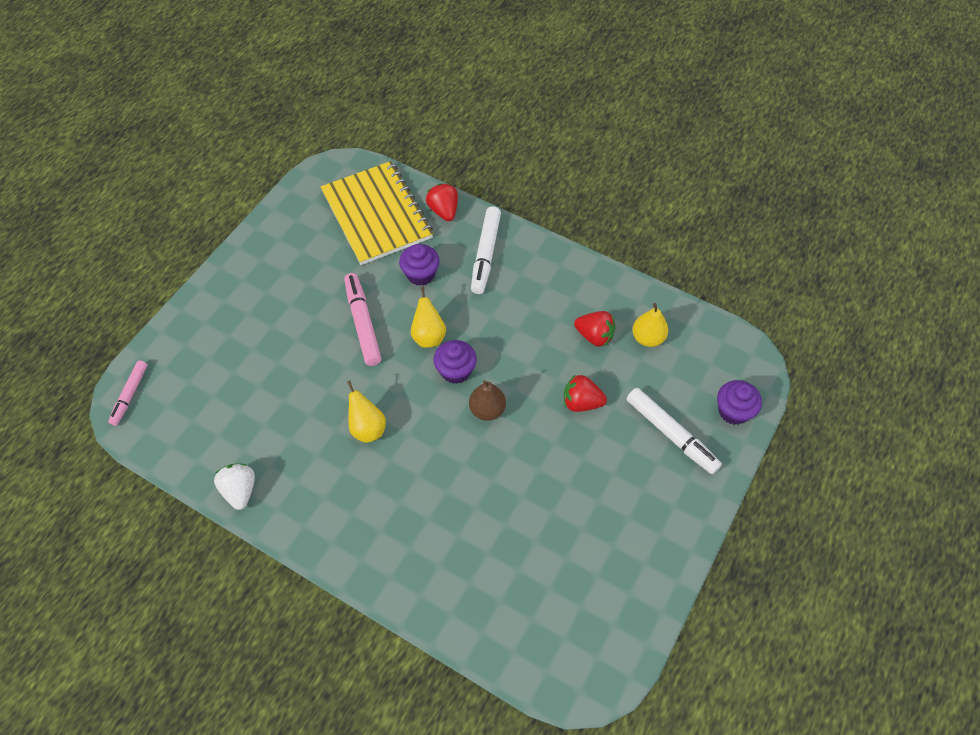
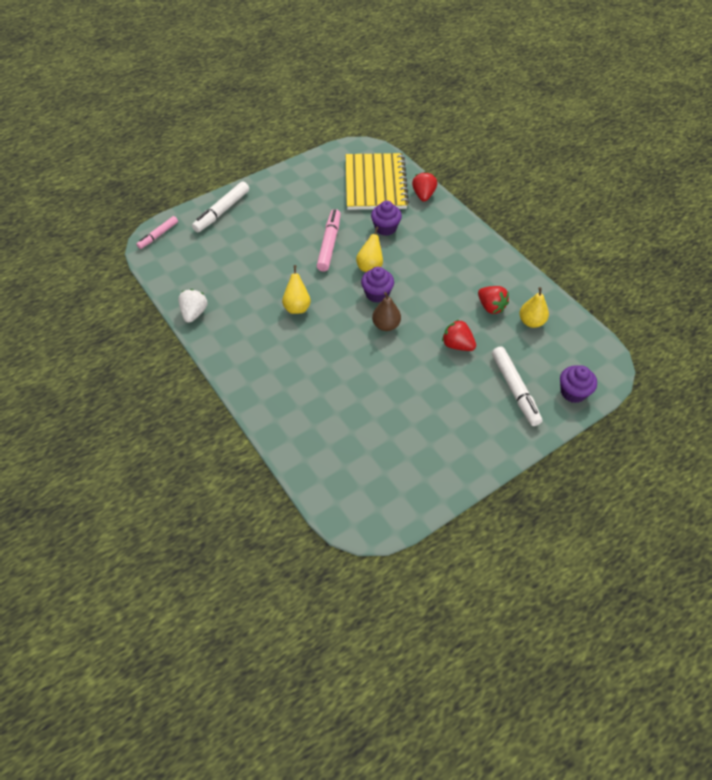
camera: 25 degrees right, 5 degrees down
(486, 254) = (439, 231): white marker -> white marker (222, 211)

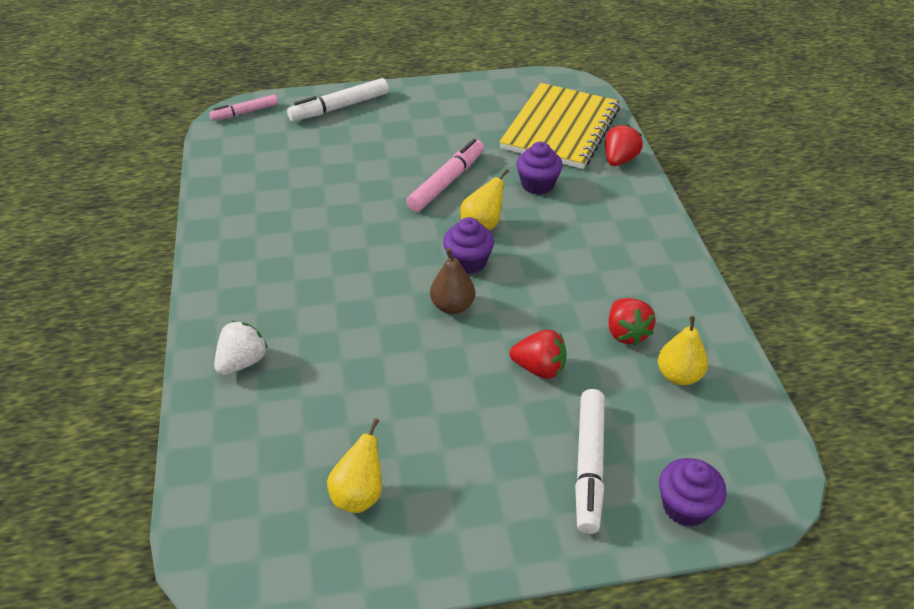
camera: 25 degrees right, 10 degrees down
(194, 313) = (217, 210): white strawberry -> white strawberry (242, 362)
(297, 307) = (349, 244): yellow pear -> yellow pear (359, 494)
(457, 345) = (539, 368): red strawberry -> red strawberry turned 135 degrees clockwise

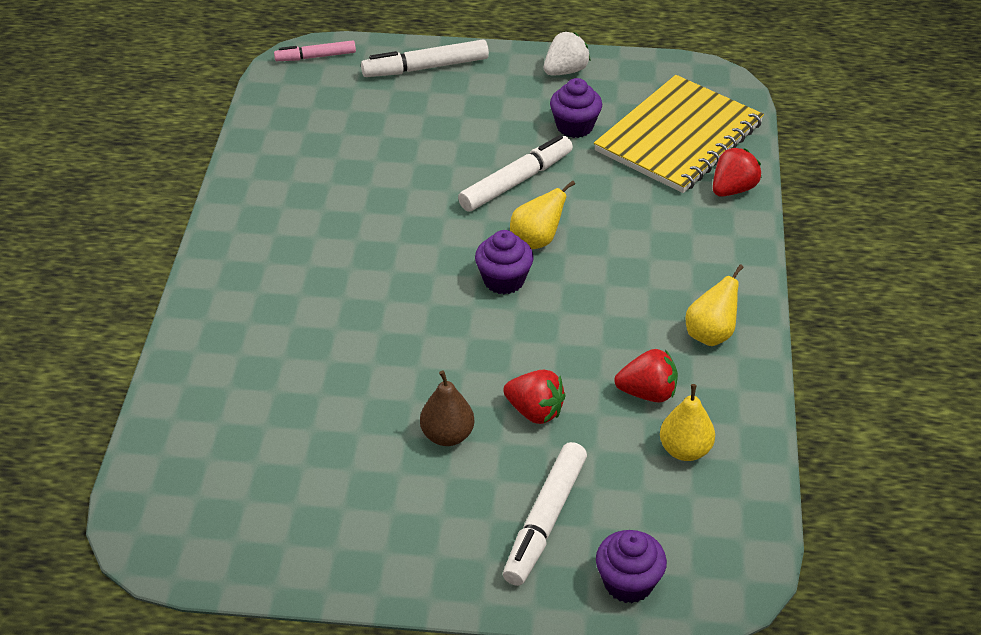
camera: 15 degrees right, 0 degrees up
(242, 362) = (227, 343): white strawberry -> white strawberry (565, 71)
(359, 494) = (300, 498): yellow pear -> yellow pear (710, 334)
(446, 182) = (516, 181): pink marker -> white marker
(452, 306) = (467, 326): brown pear -> brown pear (447, 435)
(537, 185) = (621, 203): purple cupcake -> purple cupcake (575, 126)
(626, 333) = (647, 393): red strawberry -> red strawberry turned 90 degrees counterclockwise

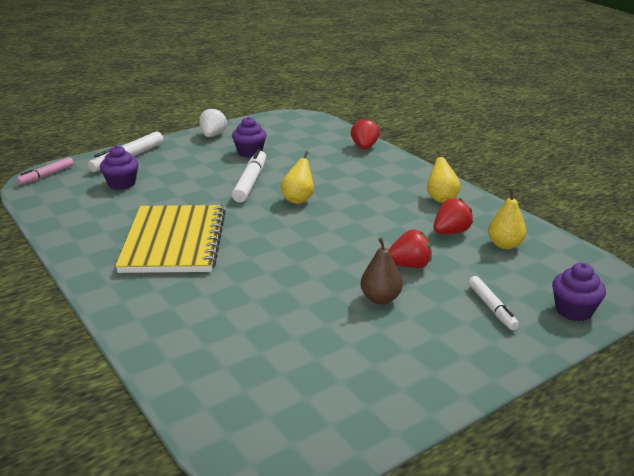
camera: 40 degrees left, 15 degrees down
(504, 280) = (305, 221): purple cupcake -> purple cupcake (122, 184)
(545, 521) = (492, 307): white marker -> white marker, size x0.64
(678, 137) = (309, 139): yellow notebook -> yellow notebook (174, 241)

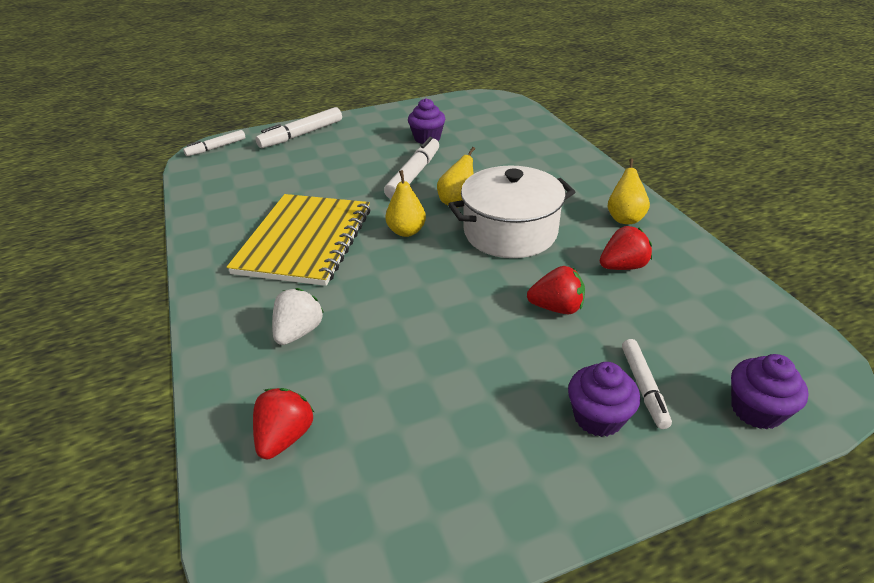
camera: 15 degrees right, 10 degrees up
(46, 175) = (216, 148): pink marker -> white marker
(122, 184) = (283, 164): purple cupcake -> purple cupcake (598, 417)
(213, 135) = (396, 115): white strawberry -> white strawberry (299, 332)
(352, 217) = (510, 232): none -> white pot
(364, 147) = (554, 142): red strawberry -> red strawberry (285, 437)
(380, 299) = (505, 351): brown pear -> none
(504, 245) = (687, 293): yellow pear -> yellow pear (406, 231)

